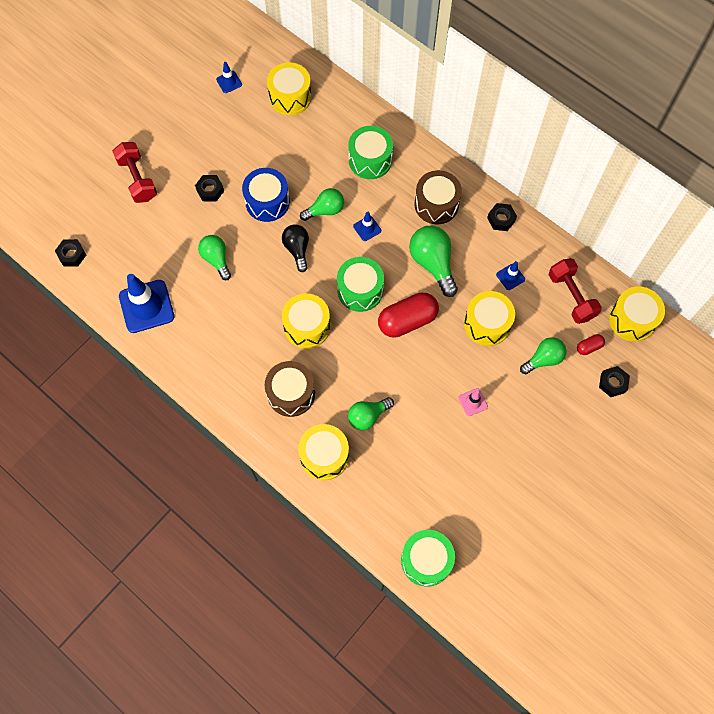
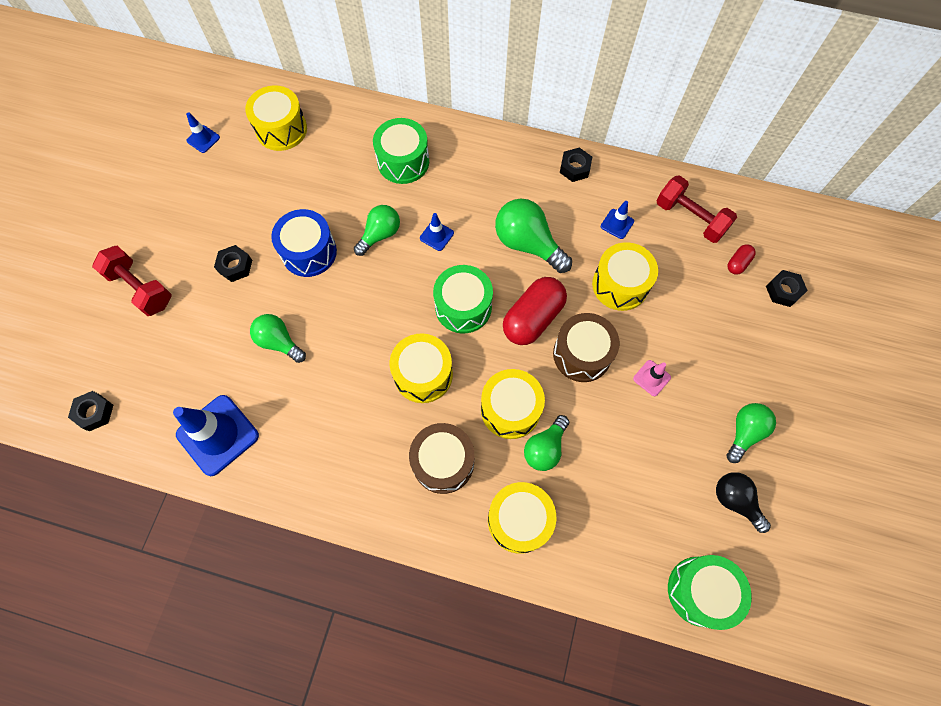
camera: 25 degrees left, 0 degrees up
(297, 249) = (369, 291): black light bulb -> black light bulb (735, 501)
(436, 204) = (499, 180): brown drum -> brown drum (582, 354)
(543, 359) = (699, 297): green light bulb -> green light bulb (744, 432)
(632, 320) = (764, 216): yellow drum -> yellow drum (510, 409)

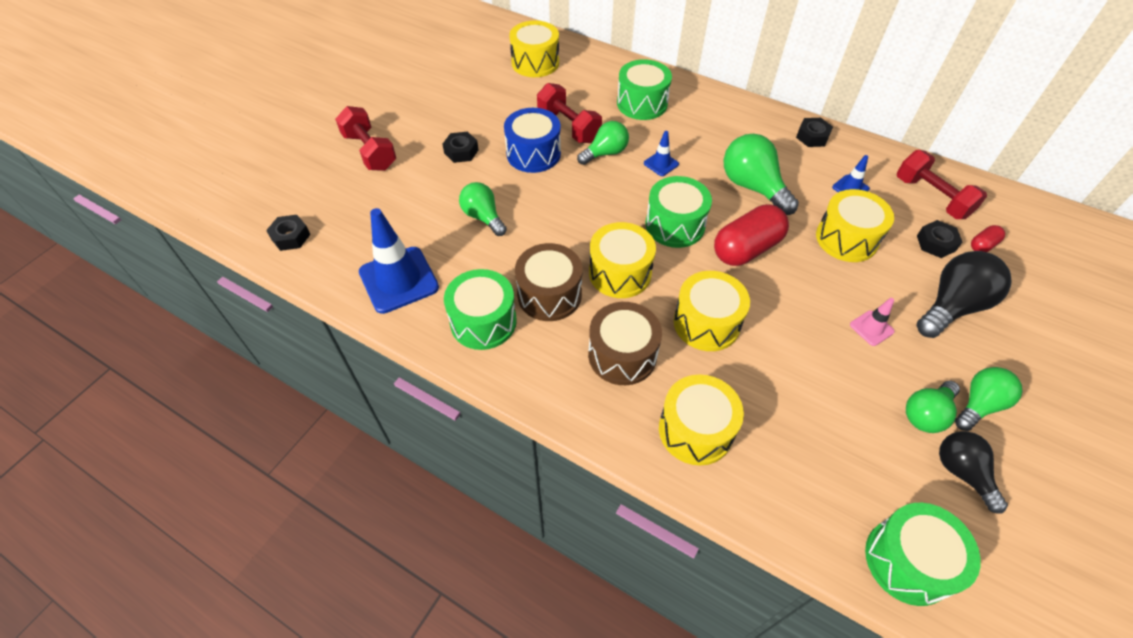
camera: 15 degrees right, 15 degrees down
(203, 139) = (463, 58): blue traffic cone -> none
(310, 460) = (483, 321): none -> green drum
(336, 209) = (568, 126): none -> red dumbbell
(545, 448) = (738, 367): green light bulb -> green light bulb (926, 414)
(582, 354) = (795, 290): brown drum -> brown drum (549, 294)
(716, 337) = (952, 306): none -> black light bulb
(783, 291) = (1035, 280): black nut -> black nut (936, 243)

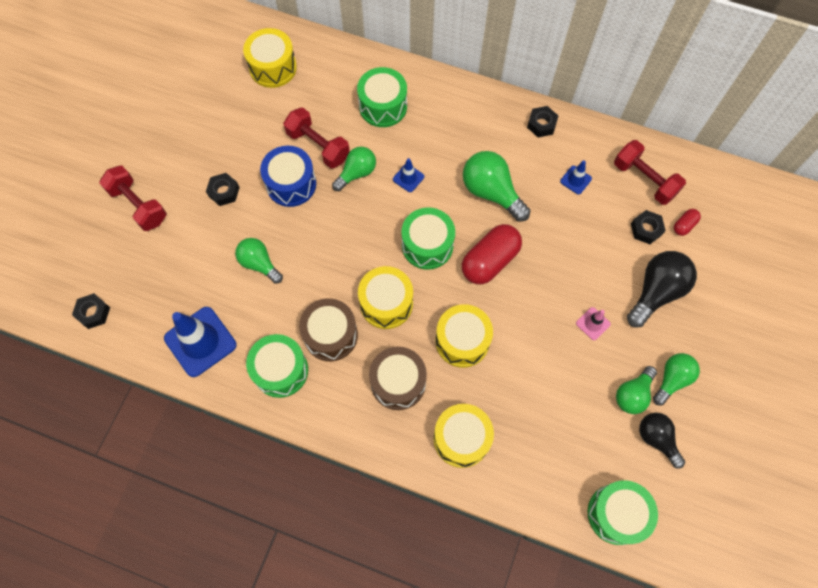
camera: 10 degrees left, 15 degrees up
(846, 239) = (572, 236): yellow drum -> none

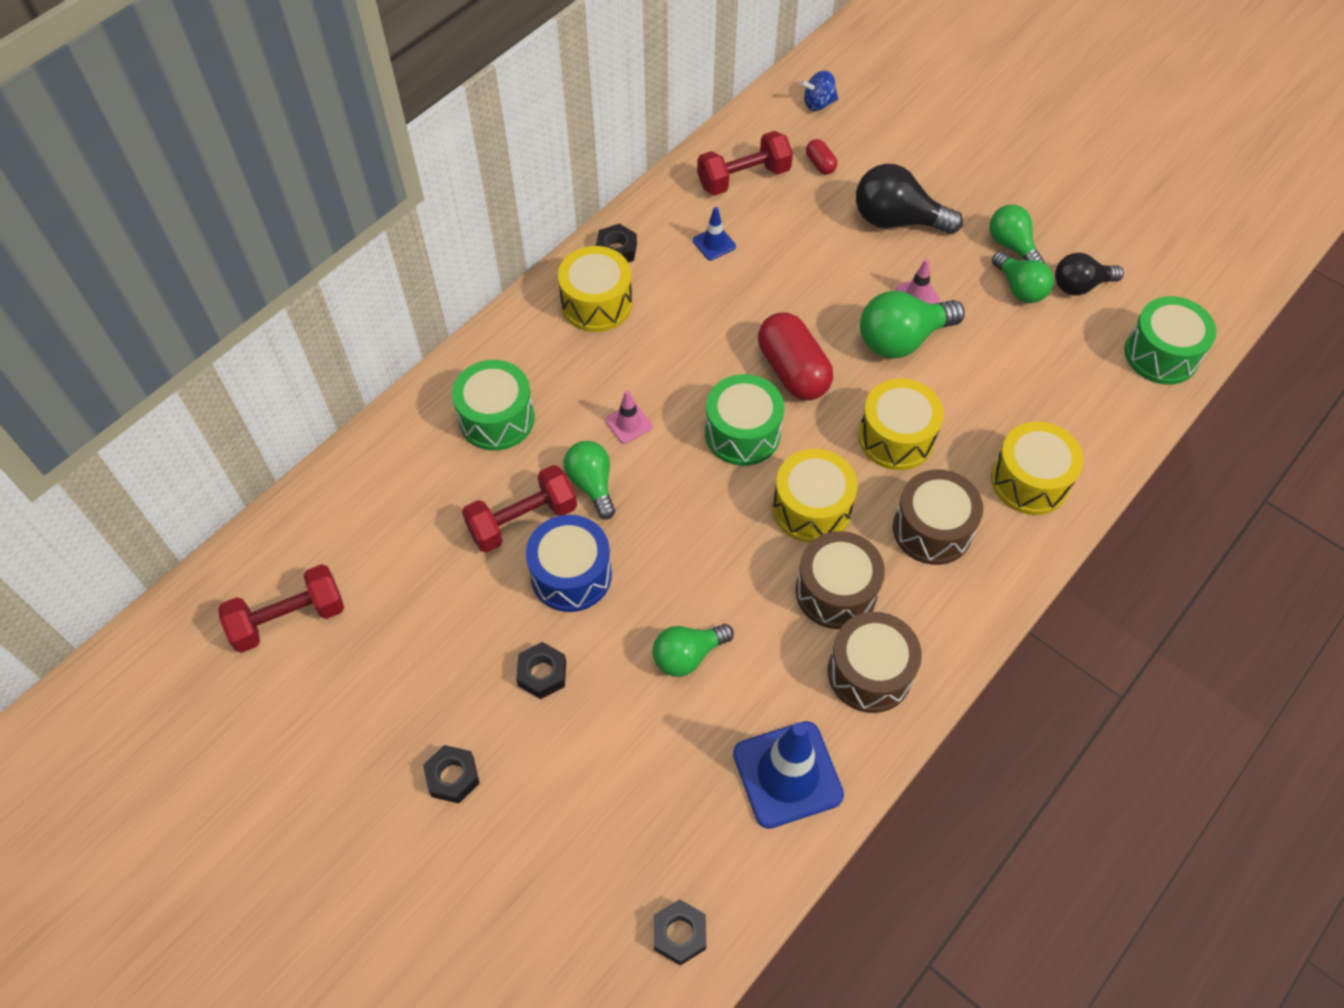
camera: 70 degrees left, 10 degrees down
(138, 205) = (508, 813): red dumbbell -> red dumbbell (289, 619)
(273, 67) = (350, 543): yellow drum -> yellow drum (596, 303)
(280, 370) = (869, 672): green drum -> brown drum
(408, 178) = (628, 423): blue traffic cone -> pink traffic cone
(491, 192) = (693, 336): green light bulb -> green light bulb (902, 339)
(646, 229) = (811, 200): black nut -> black nut (453, 777)
(656, 292) = (897, 220): black light bulb -> black light bulb turned 45 degrees counterclockwise
(744, 207) = (818, 104): none -> blue spinning top

